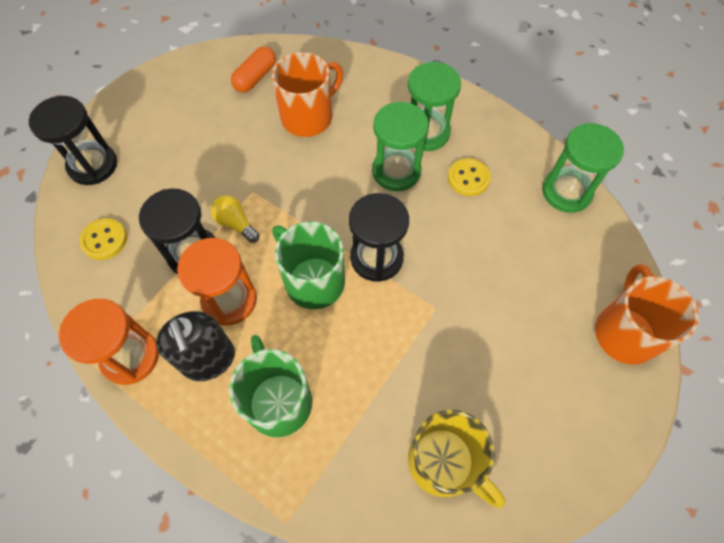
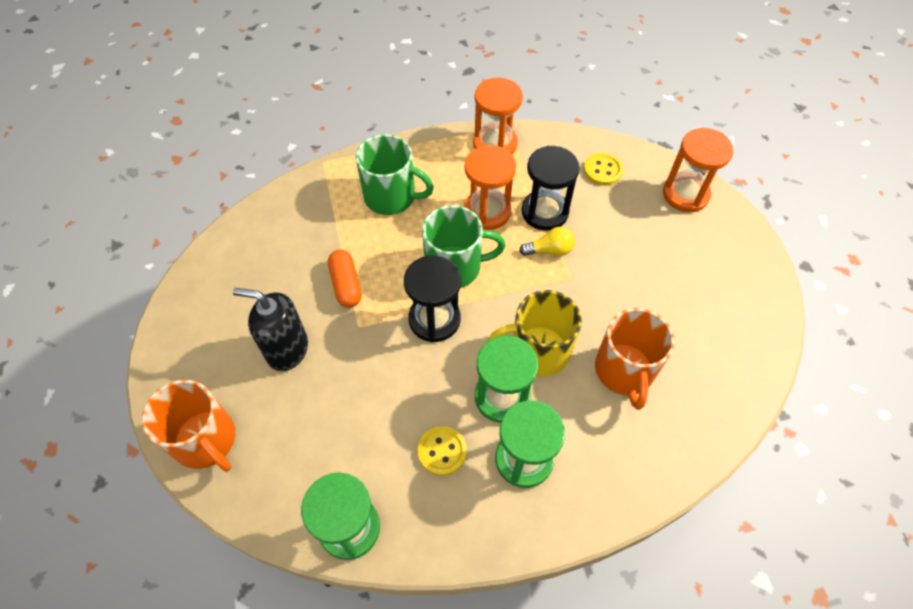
camera: 130 degrees right, 5 degrees down
(93, 165) = (685, 194): black hourglass -> orange hourglass
(209, 360) = (454, 178): black soap dispenser -> black soap dispenser (287, 349)
(255, 77) = (712, 360): orange capsule -> orange capsule (346, 284)
(444, 462) = (265, 252): yellow mug -> yellow mug (537, 351)

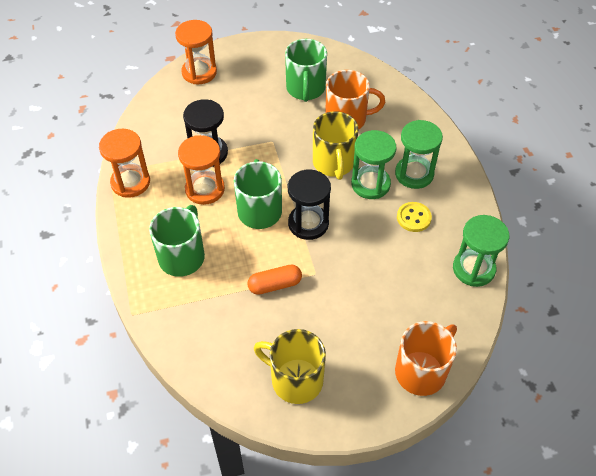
camera: 90 degrees left, 5 degrees down
(222, 305) = (295, 379): none -> yellow mug
(287, 349) = (338, 322): black soap dispenser -> none
(549, 250) = (246, 152): yellow light bulb -> none
(602, 170) = (170, 116): yellow button -> none
(678, 318) = (305, 89): none -> green mug

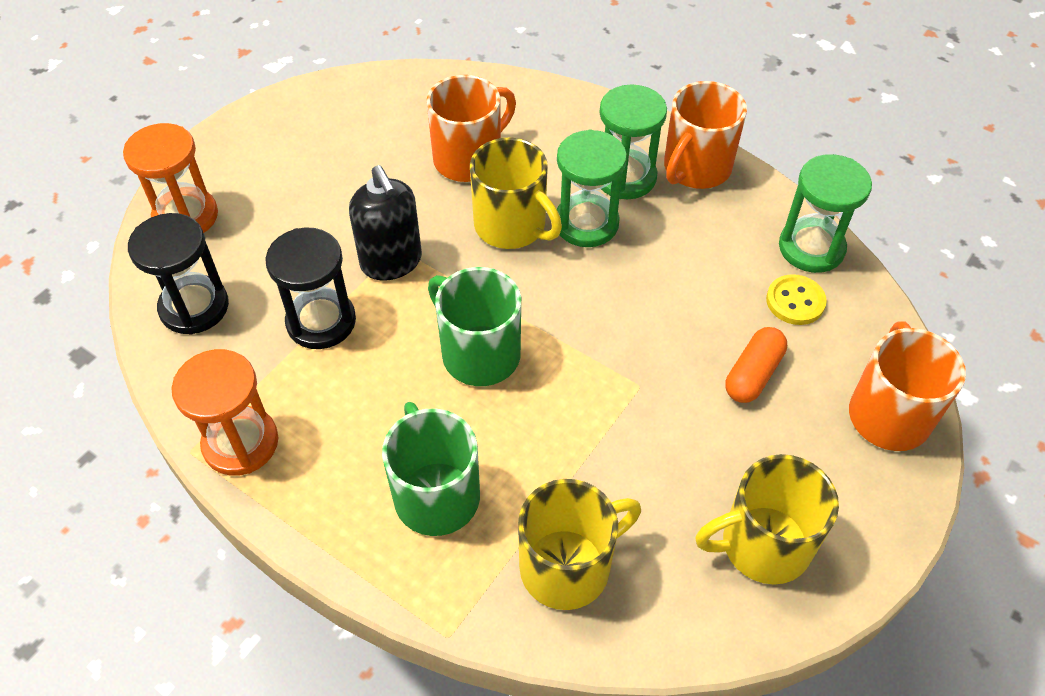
camera: 40 degrees left, 0 degrees up
(204, 324) = (568, 566): none -> yellow mug
(205, 189) = (369, 376): orange hourglass -> none
(263, 146) = (391, 262): none -> black soap dispenser
(275, 285) = (605, 439): orange capsule -> orange capsule (753, 374)
(305, 89) = (371, 151): green mug -> none
(308, 223) = (562, 326): black hourglass -> black hourglass (194, 307)
(413, 218) = (681, 232): yellow button -> yellow button (795, 301)
(456, 192) = (695, 168): none -> orange mug

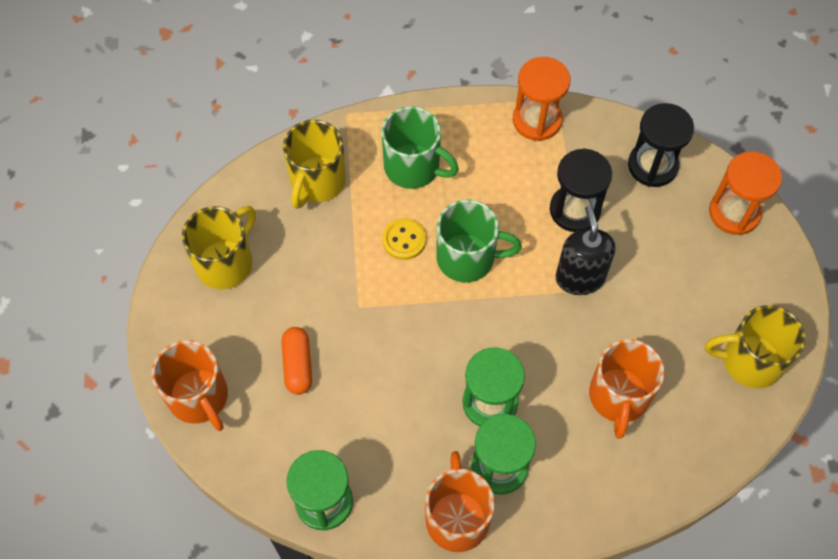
camera: 140 degrees right, 10 degrees up
(391, 262) = (580, 277): black soap dispenser -> black soap dispenser turned 60 degrees clockwise
(512, 226) = (535, 362): yellow mug -> yellow mug (749, 361)
(795, 301) = (306, 443): yellow button -> yellow button (404, 240)

